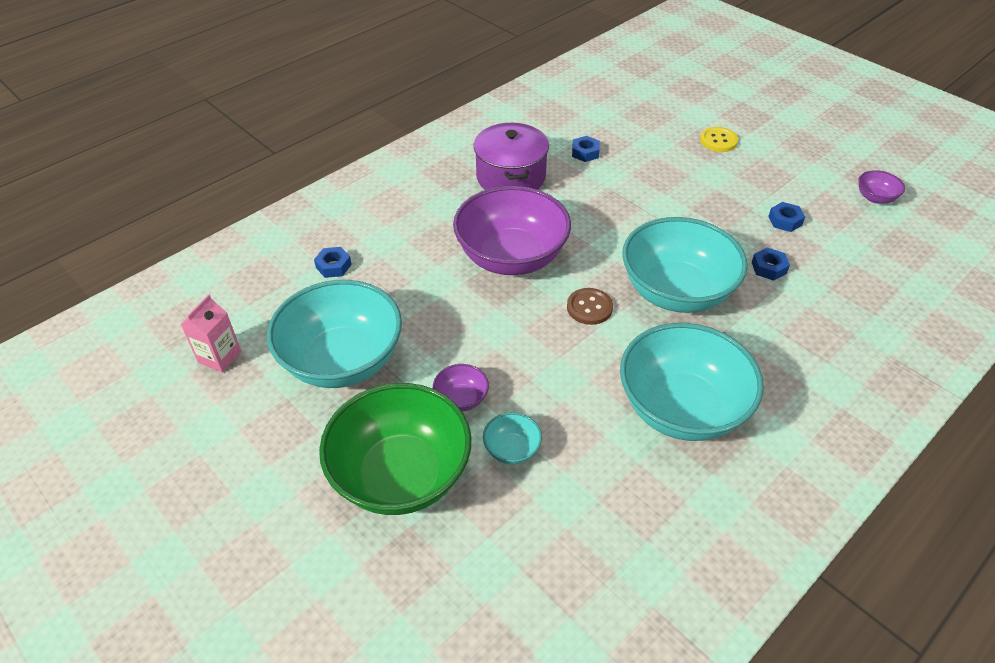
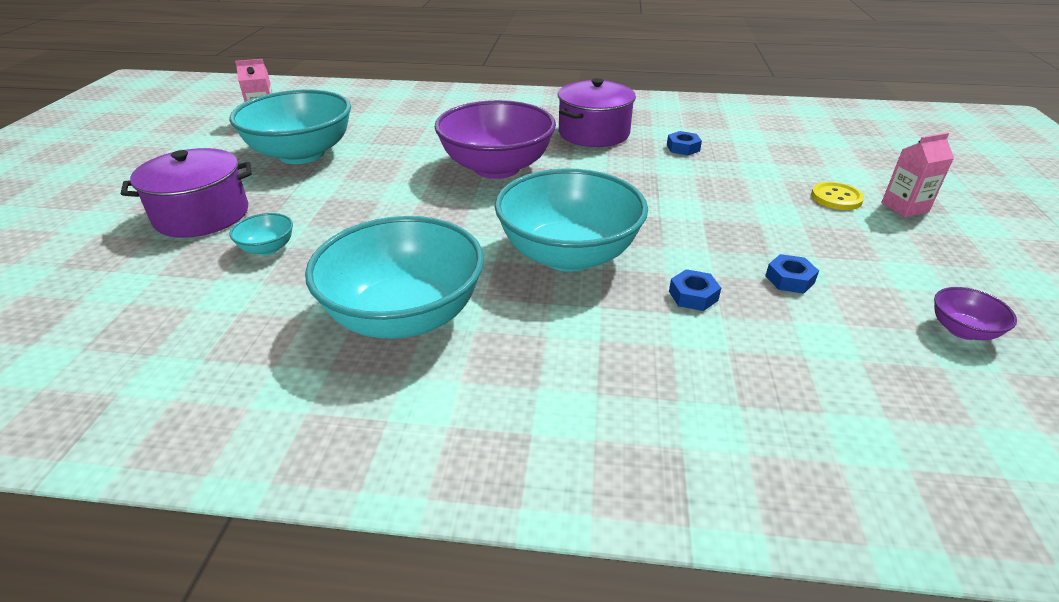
camera: 50 degrees right, 10 degrees down
(333, 266) = (395, 117): blue nut -> none
(401, 475) = (202, 215): green bowl -> purple pot
(461, 399) = (306, 207): purple bowl -> none
(589, 307) = (483, 220): brown button -> none
(753, 126) = (904, 207): none -> pink carton

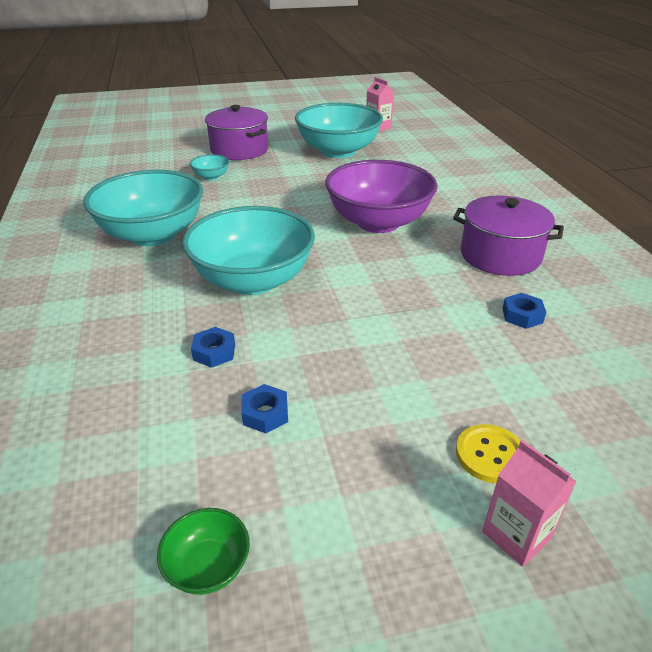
camera: 70 degrees right, 0 degrees up
(962, 330) = (208, 566): purple bowl -> green bowl

